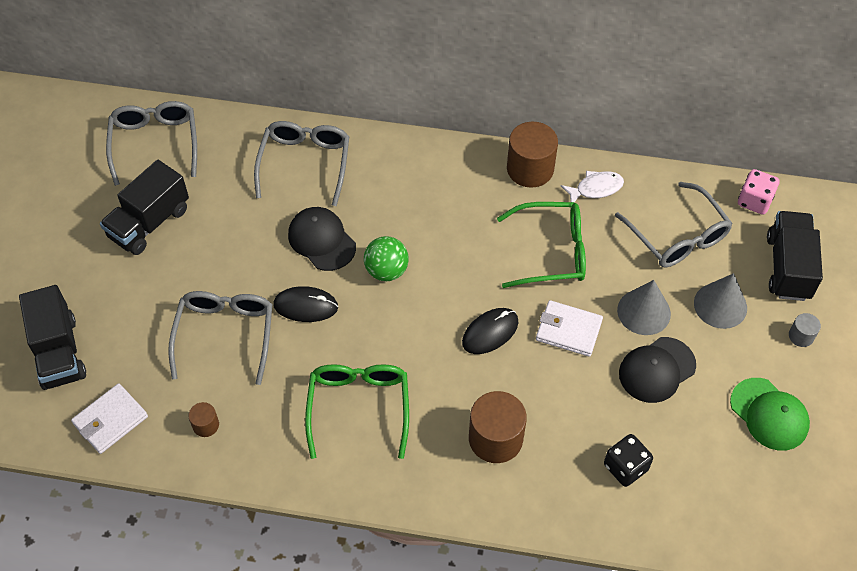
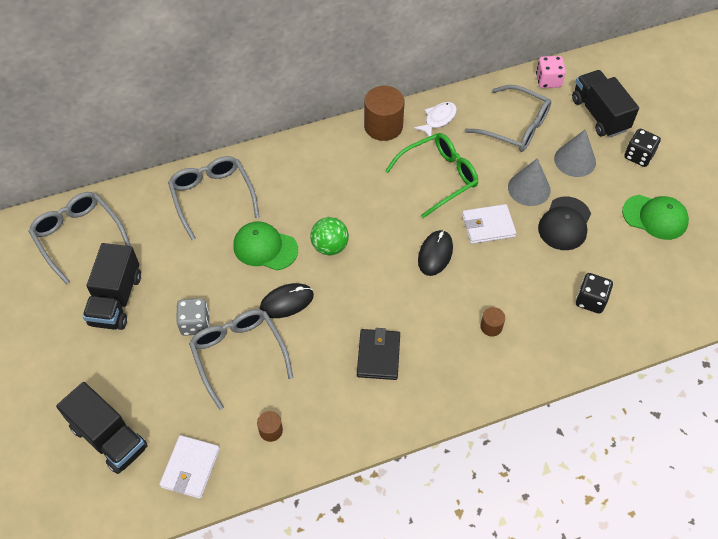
camera: 30 degrees left, 0 degrees up
(205, 283) = (195, 324): none -> grey dice
(321, 240) = (265, 248): black cap -> green cap
(359, 407) = (378, 356): green glasses -> black wallet
(495, 438) = (491, 327): brown cylinder -> brown cylinder, size x0.49
(801, 336) = (638, 156): grey cylinder -> black dice

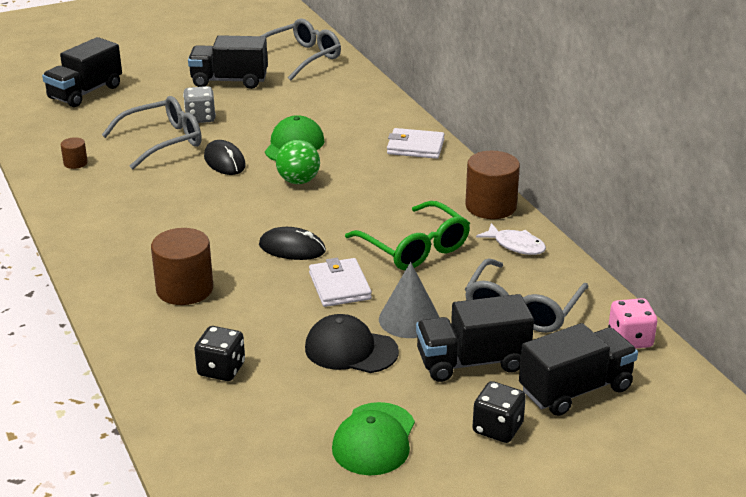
camera: 85 degrees right, 25 degrees down
(190, 468) = (46, 129): white wallet -> white wallet (415, 147)
(212, 197) = (358, 113): grey glasses -> none
(378, 356) = (152, 216): black wallet -> none
(491, 327) = (184, 289): brown cylinder -> brown cylinder, size x2.04
(575, 160) = (472, 362): grey cone -> black truck

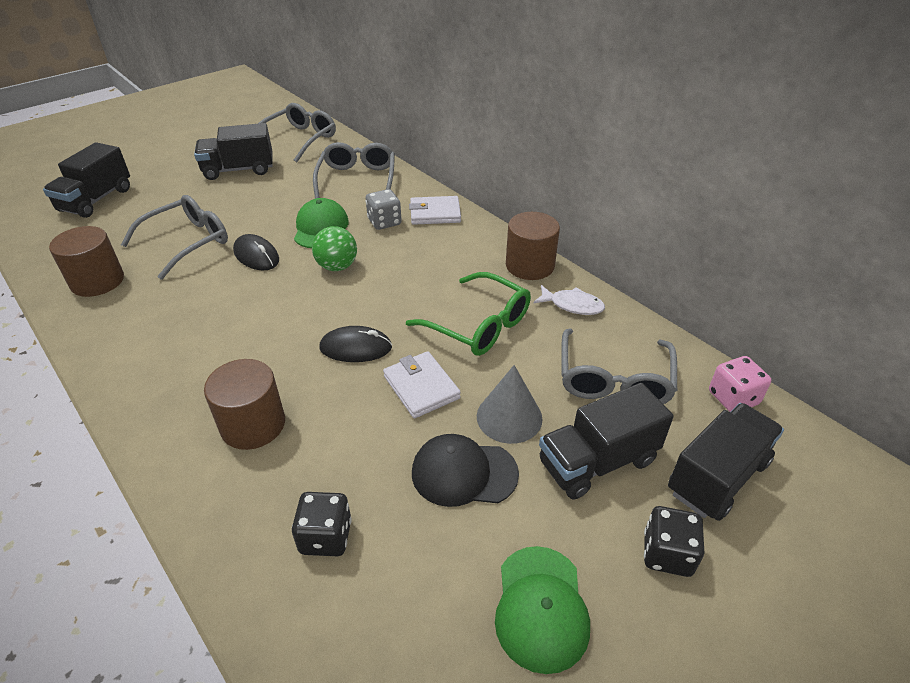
camera: 15 degrees left, 10 degrees up
(75, 163) = (97, 281): brown cylinder -> brown cylinder, size x2.04
(200, 118) = (220, 212): grey dice -> grey dice (384, 222)
(347, 105) = (357, 179): none -> grey glasses

